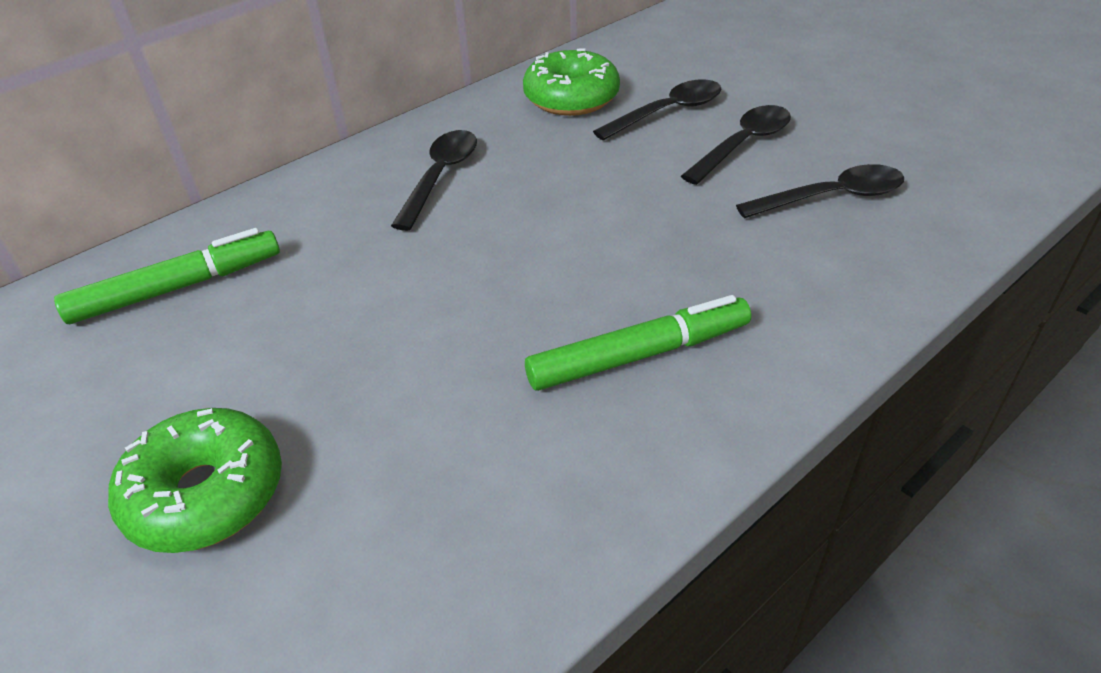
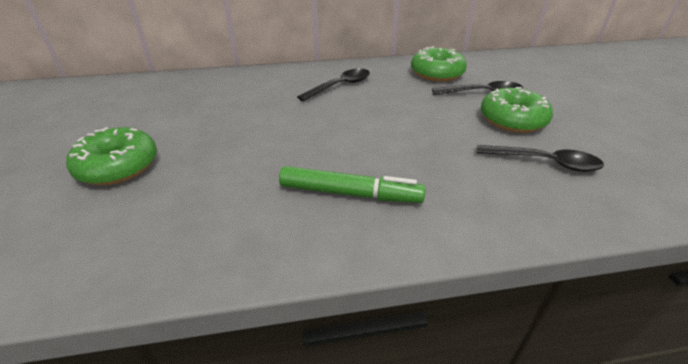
camera: 30 degrees right, 5 degrees down
(177, 288) = (196, 91): green marker -> none
(743, 145) = (512, 120): black spoon -> green donut

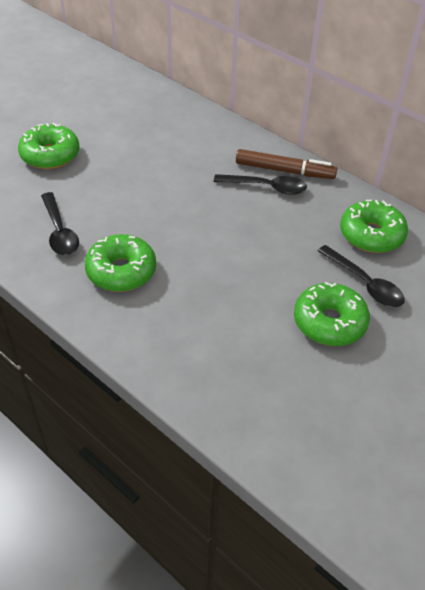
camera: 50 degrees right, 10 degrees up
(333, 74) = (284, 170): none -> brown marker
(350, 193) = (121, 271): green marker -> green donut
(544, 162) = (271, 364): black spoon -> black spoon (59, 231)

